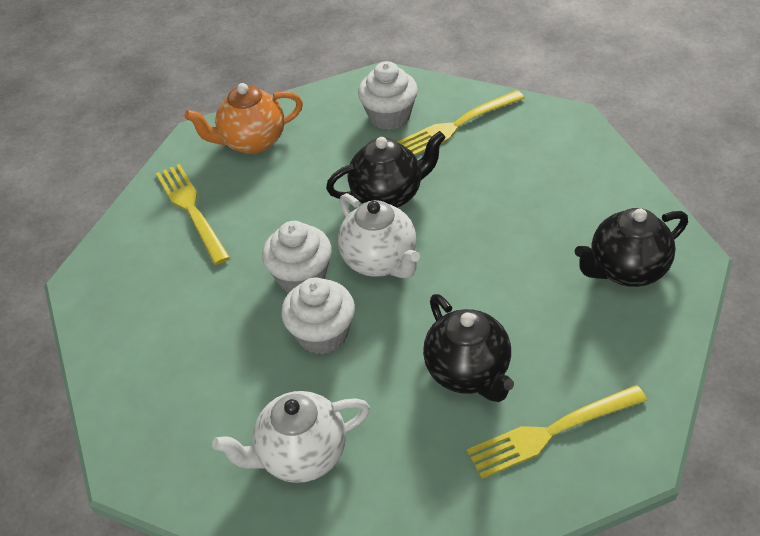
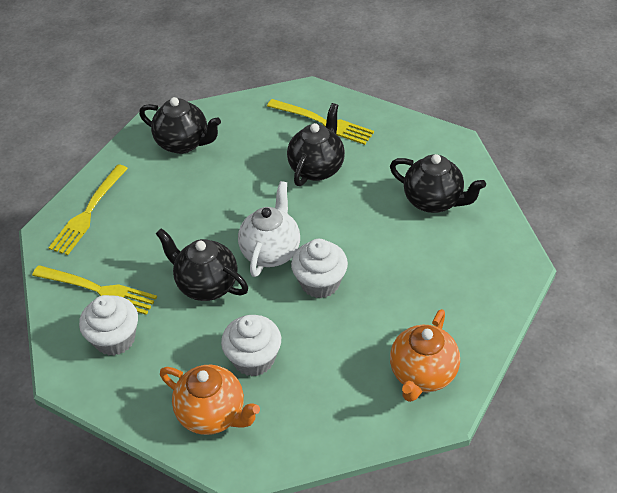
camera: 130 degrees left, 0 degrees up
(126, 289) = (422, 375): none -> orange teapot
(191, 210) = (319, 396): yellow fork -> yellow fork (88, 212)
(301, 455) = (434, 201): white teapot -> black teapot
(322, 334) = (352, 243): white cupcake -> white cupcake (254, 359)

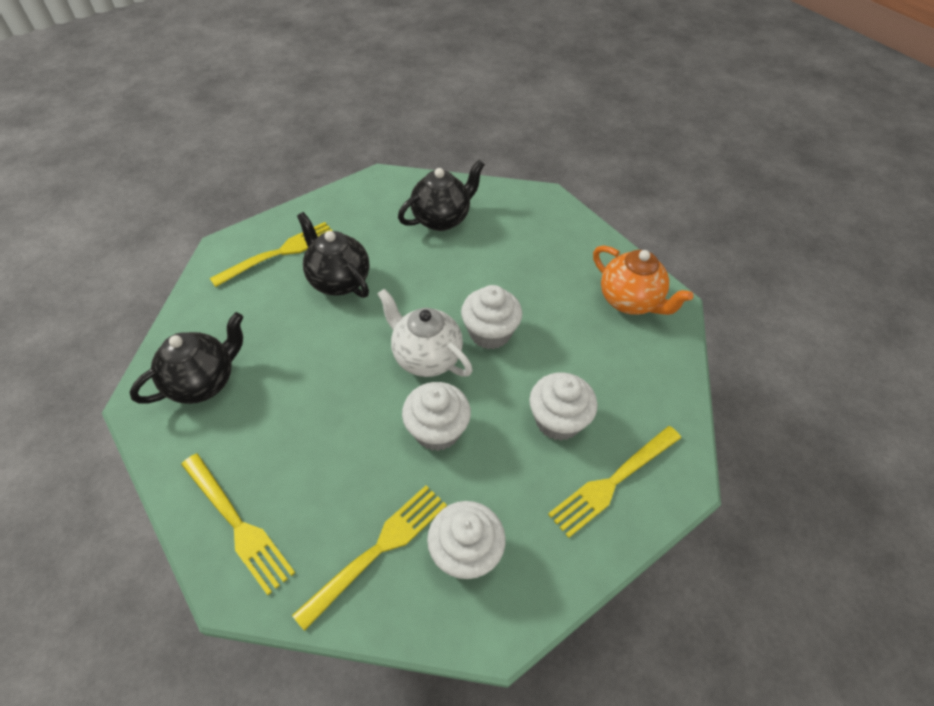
camera: 70 degrees left, 5 degrees up
(206, 285) = (437, 430): black teapot -> white cupcake
(213, 414) = (613, 481): orange teapot -> yellow fork

